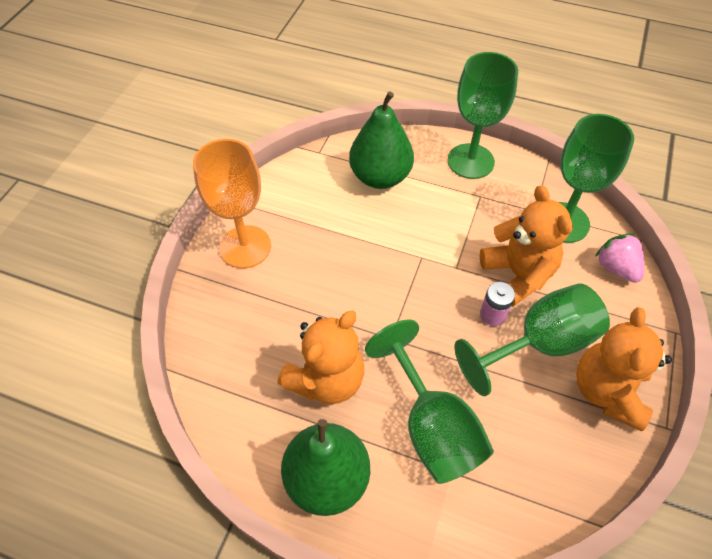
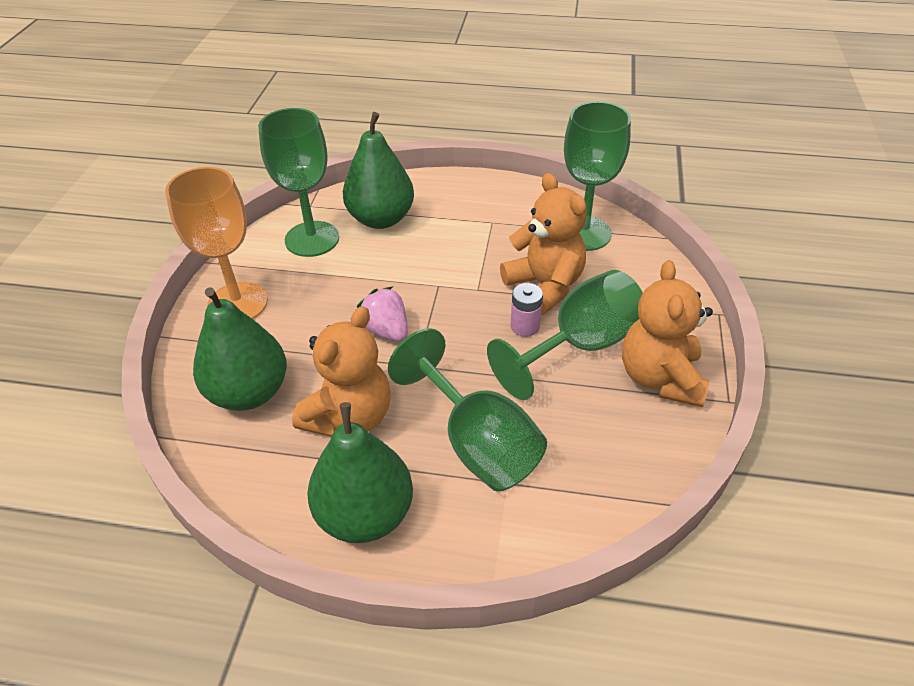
camera: 10 degrees left, 10 degrees down
(245, 340) = (249, 392): none -> green pear
(470, 161) = (476, 193): green goblet -> green goblet (312, 239)
(616, 268) = (645, 265): pink strawberry -> pink strawberry (386, 330)

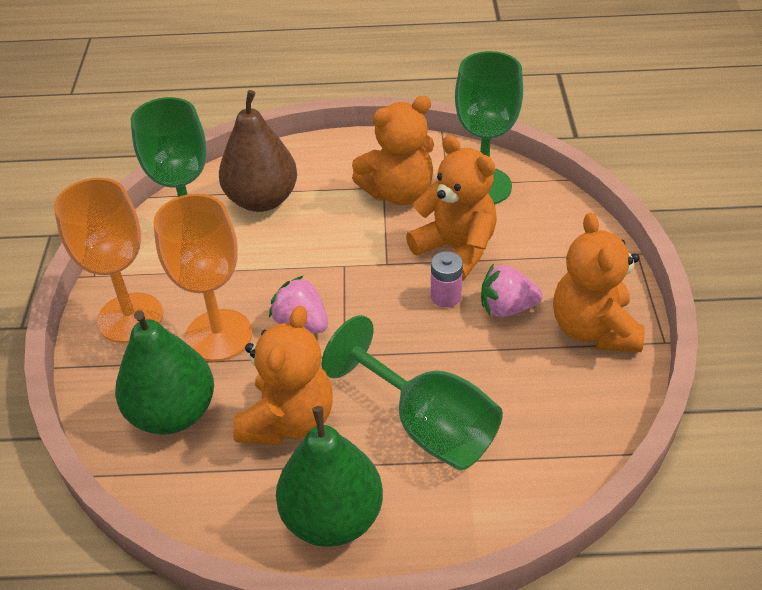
camera: 10 degrees left, 0 degrees up
(309, 330) = (219, 335): none -> orange goblet
(381, 219) = (262, 200): green pear -> brown pear
(504, 228) = (398, 192): none -> orange teddy bear
(580, 345) = (507, 308): green goblet -> pink strawberry

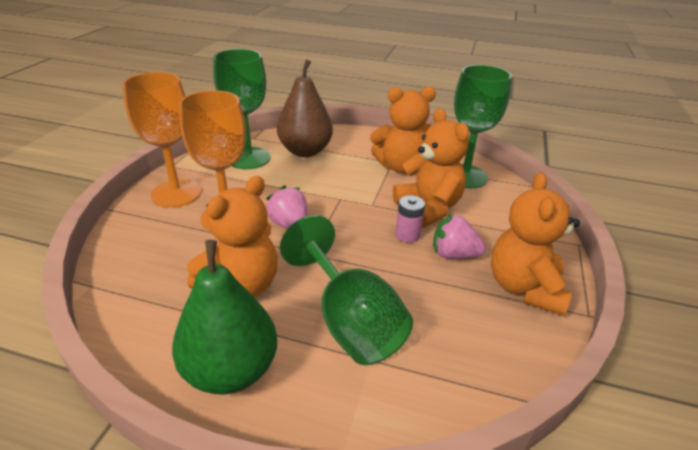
camera: 15 degrees right, 10 degrees down
(173, 413) = (162, 257): green pear -> none

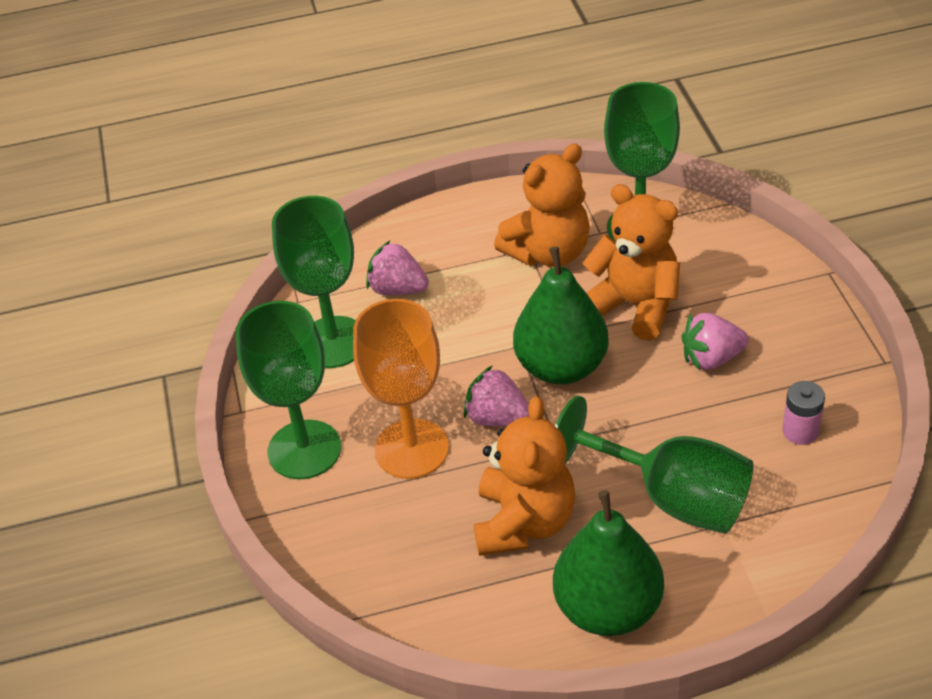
camera: 25 degrees left, 10 degrees up
(176, 193) = (304, 450): orange goblet -> green goblet
(305, 151) = (397, 289): brown pear -> pink strawberry
(353, 218) = (561, 367): none -> green pear
(407, 235) = (642, 358): pink battery -> pink battery (800, 431)
(524, 288) = (808, 363): orange teddy bear -> none

